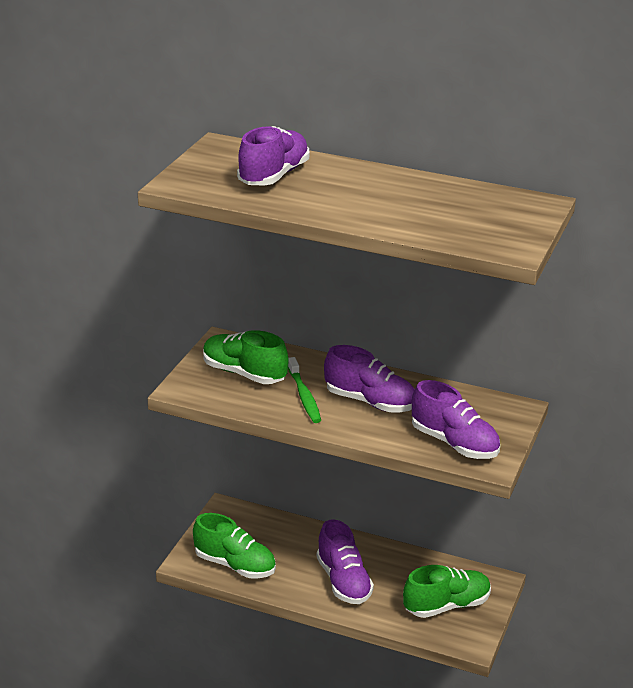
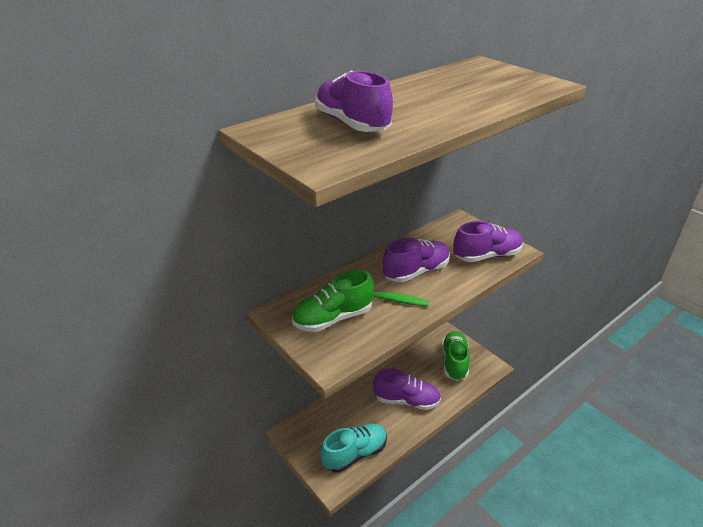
camera: 60 degrees left, 5 degrees up
(235, 565) = (355, 454): green shoe -> turquoise shoe

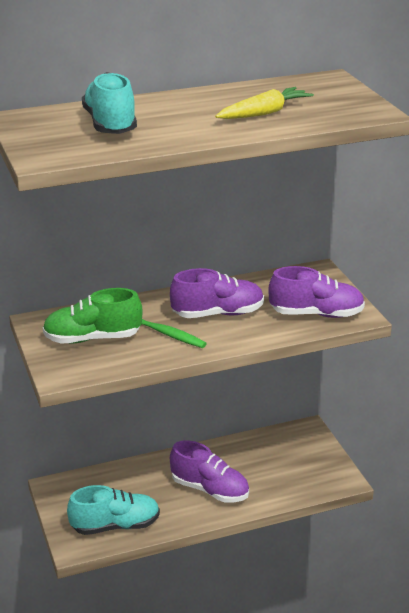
camera: 20 degrees right, 5 degrees down
(352, 124) = (110, 125): purple shoe -> turquoise shoe
(454, 362) = (298, 465): green shoe -> none
(470, 96) = (264, 113): none -> yellow carrot

